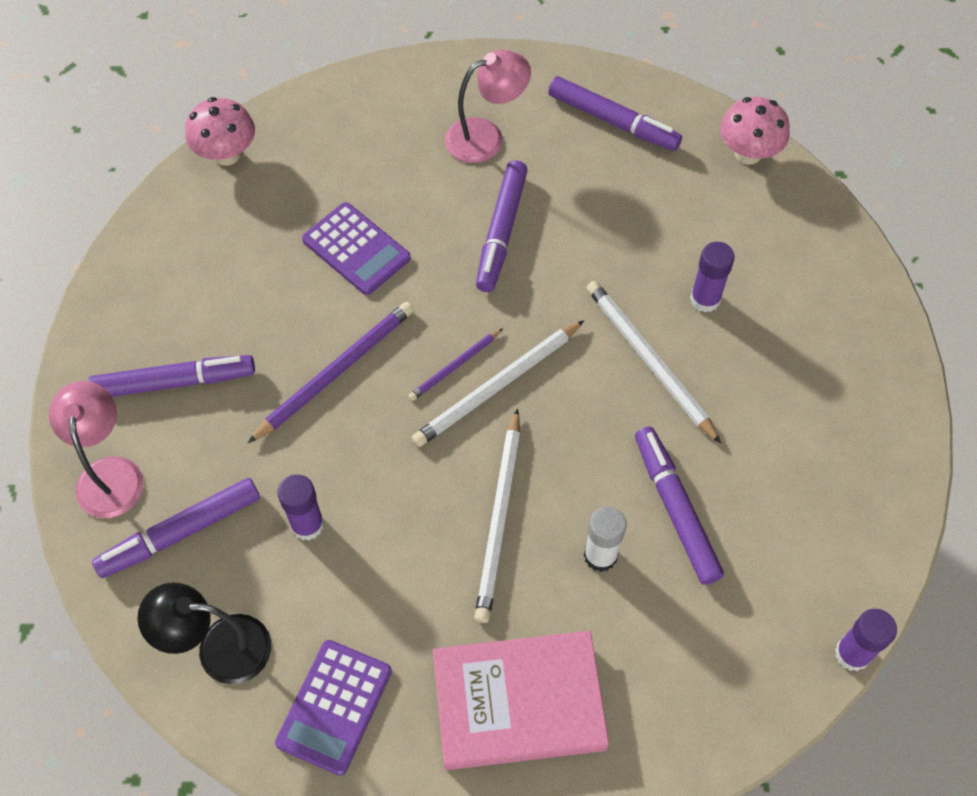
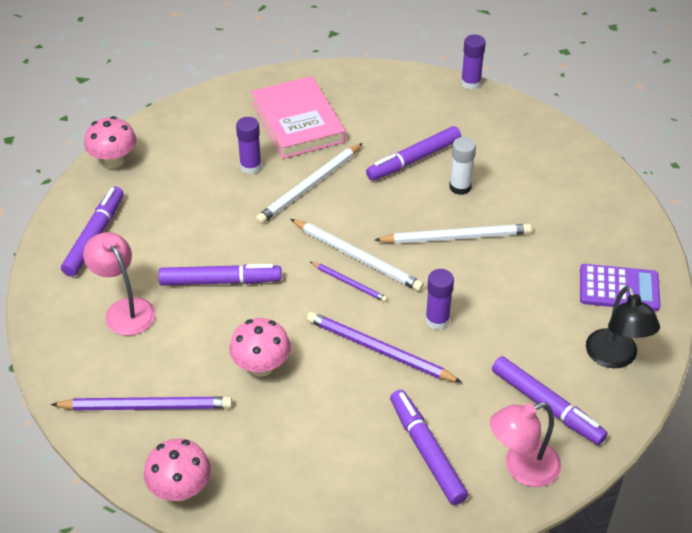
camera: 105 degrees left, 15 degrees down
(307, 525) = (506, 334): purple glue stick -> purple glue stick (437, 320)
(341, 140) = (146, 406): none -> purple pencil
(356, 249) = (261, 366): purple calculator -> pink mushroom
(518, 702) = (569, 206): pink book -> pink book (298, 122)

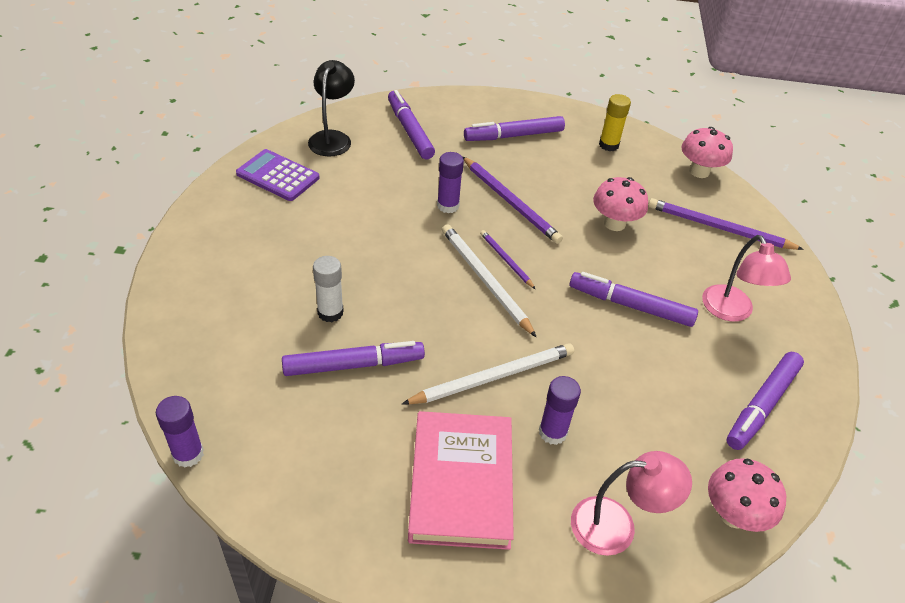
camera: 160 degrees left, 0 degrees up
(305, 488) = (608, 145): none -> yellow glue stick
(426, 451) = (514, 136): purple marker -> purple marker turned 75 degrees clockwise
(456, 237) = (377, 264): white pencil -> none
(521, 468) = (455, 109): pink lamp -> pink lamp (616, 526)

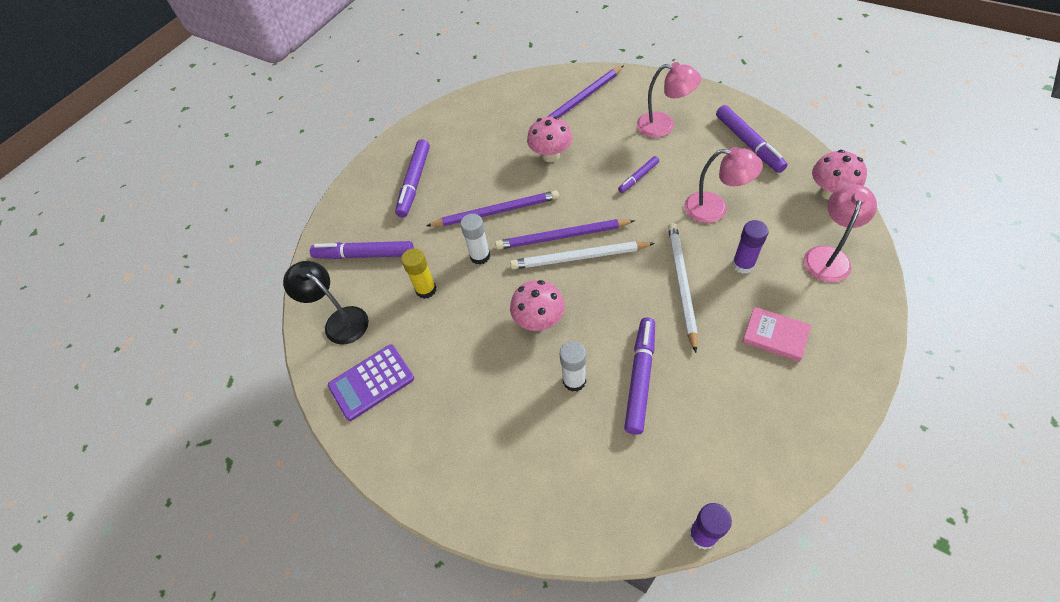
camera: 55 degrees left, 10 degrees up
(448, 206) = (480, 256): purple glue stick -> white glue stick
(461, 482) = (775, 336): pink book -> pink book, size x0.53
(506, 260) = (562, 236): purple pencil -> purple pencil, size x1.78
(608, 145) = (460, 126): yellow glue stick -> yellow glue stick (426, 289)
(626, 388) = (715, 208): none -> pink lamp
(630, 305) = (638, 177): purple marker -> purple marker, size x0.57
(699, 171) = (517, 86): pink mushroom -> pink mushroom (539, 320)

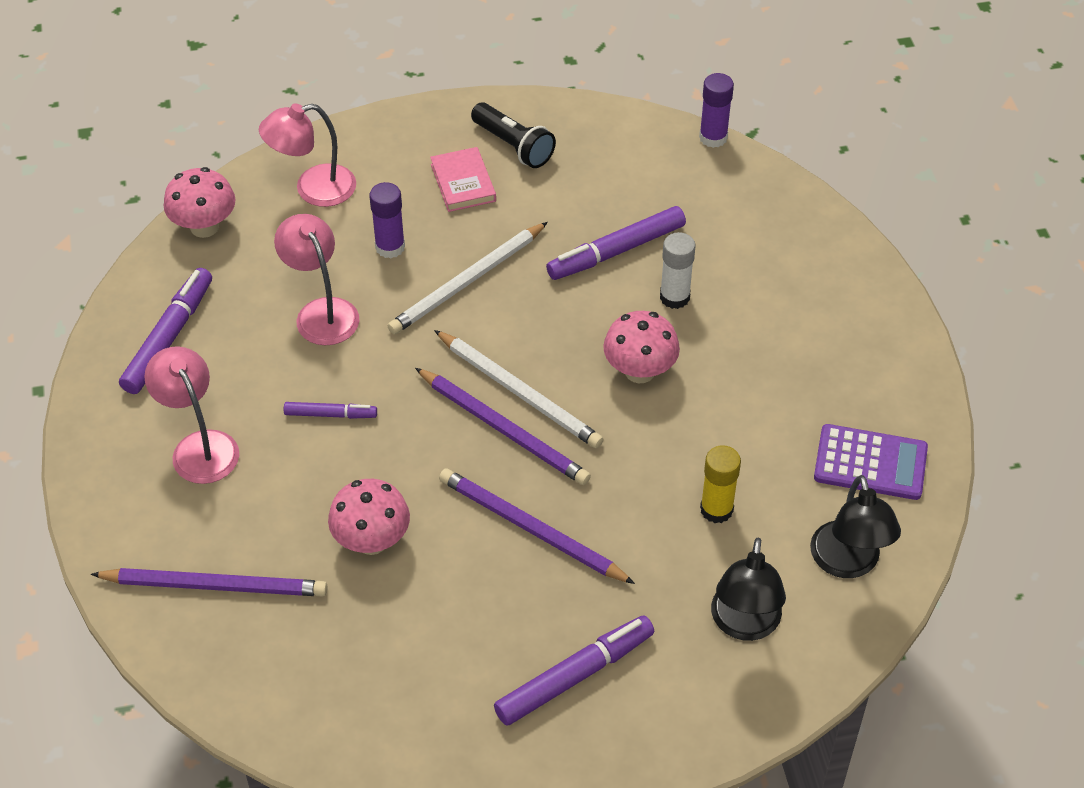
camera: 140 degrees left, 5 degrees down
(364, 255) = (744, 624): purple marker -> black lamp
(480, 256) = (615, 492): white glue stick -> none
(793, 389) = (513, 146): none -> black flashlight

